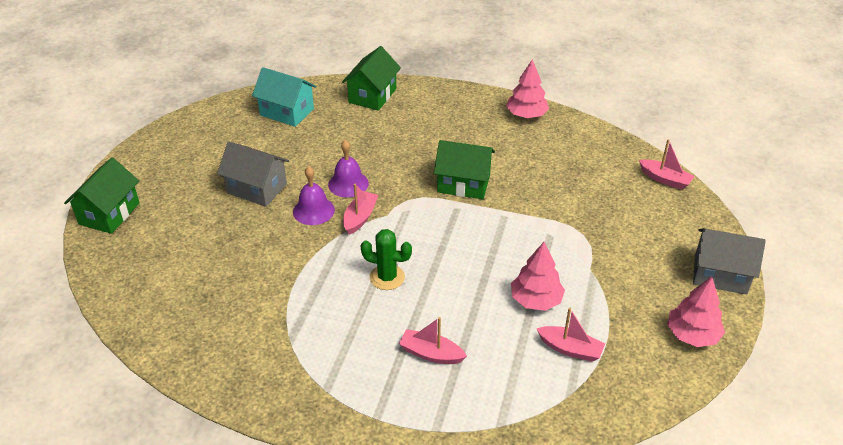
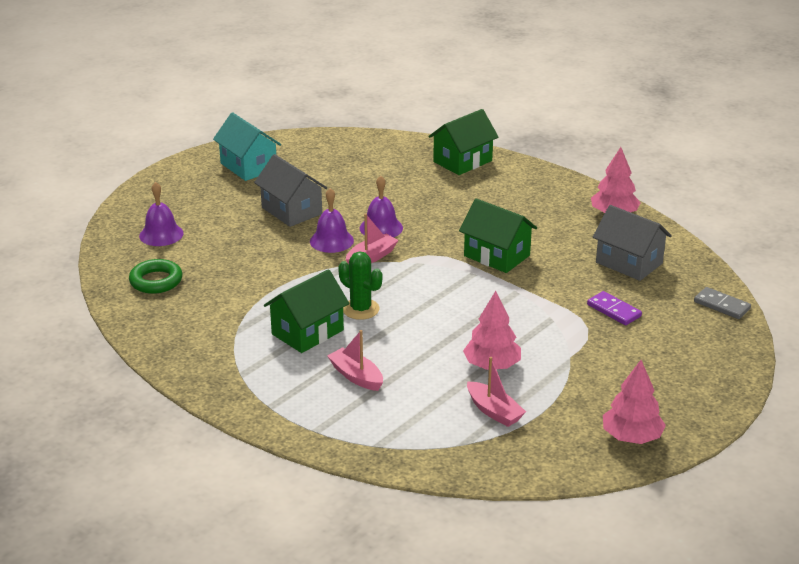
camera: 25 degrees right, 10 degrees down
(109, 213) = (148, 198): green house -> green house (307, 332)
(147, 252) = (161, 234): none -> purple bell
(175, 308) = (156, 281): none -> green ring
(287, 112) = (366, 156): turquoise house -> turquoise house (248, 166)
(591, 210) = (613, 310): none -> purple domino
(665, 179) = (721, 305): pink boat -> grey domino
(720, 274) = (709, 399): grey house -> grey house (629, 263)

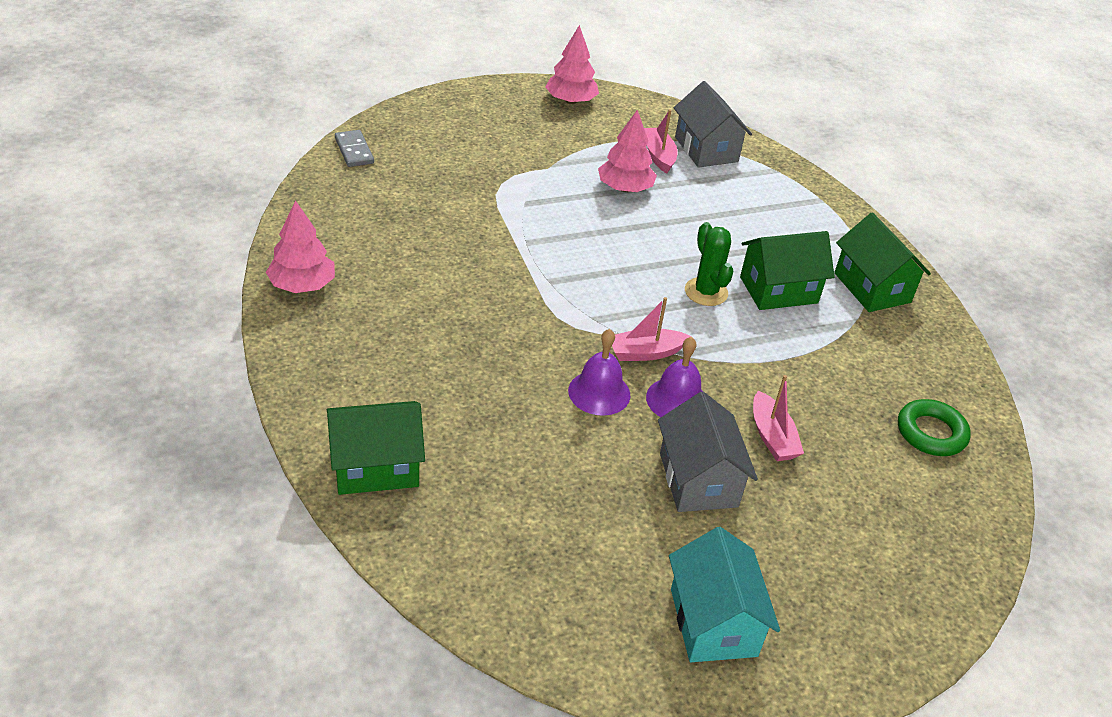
camera: 155 degrees left, 10 degrees up
(161, 234) = (906, 518): purple bell -> none
(356, 376) = (757, 228): pink boat -> pink boat (772, 437)
(496, 256) = (501, 291): green house -> green house (872, 288)
(613, 310) = (457, 187): purple domino -> none
(629, 263) = (374, 223): grey house -> grey house (706, 149)

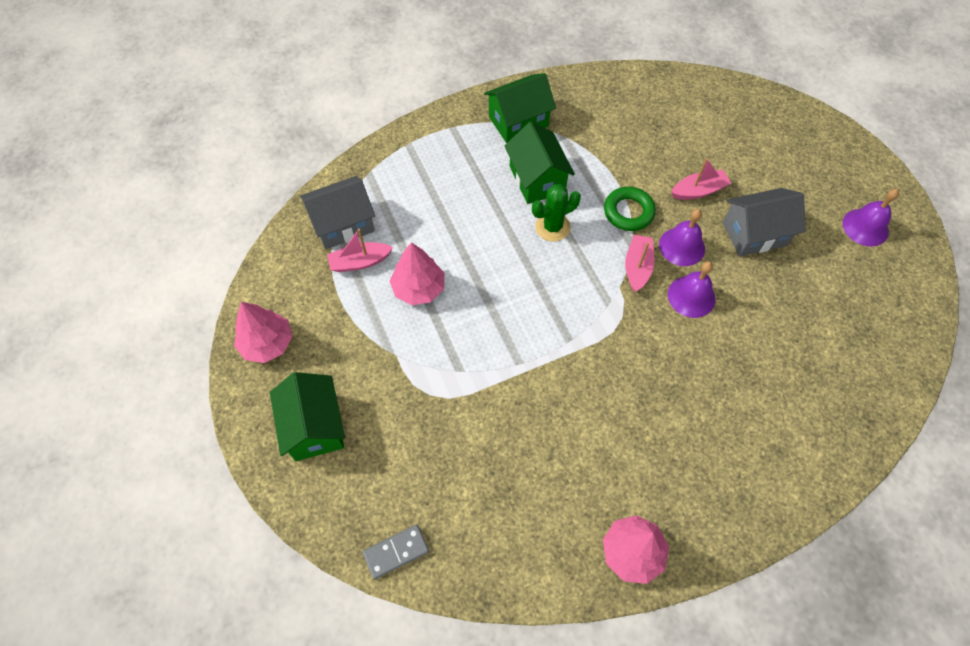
camera: 90 degrees left, 20 degrees up
(376, 466) = (822, 442): green house -> green house (314, 427)
(645, 353) = (637, 267): pink boat -> pink boat turned 150 degrees counterclockwise
(713, 622) = (865, 227): turquoise house -> purple bell
(931, 433) = (663, 105): green ring -> green ring (628, 212)

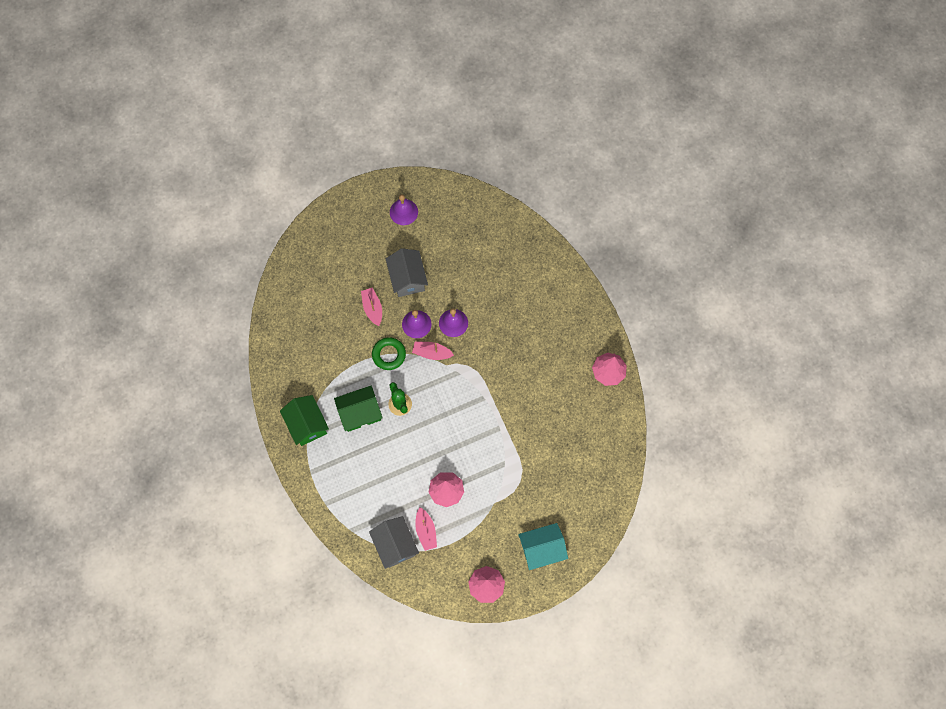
camera: 90 degrees left, 10 degrees up
(314, 427) = (541, 549): green house -> turquoise house
(396, 552) = (612, 496): grey domino -> none

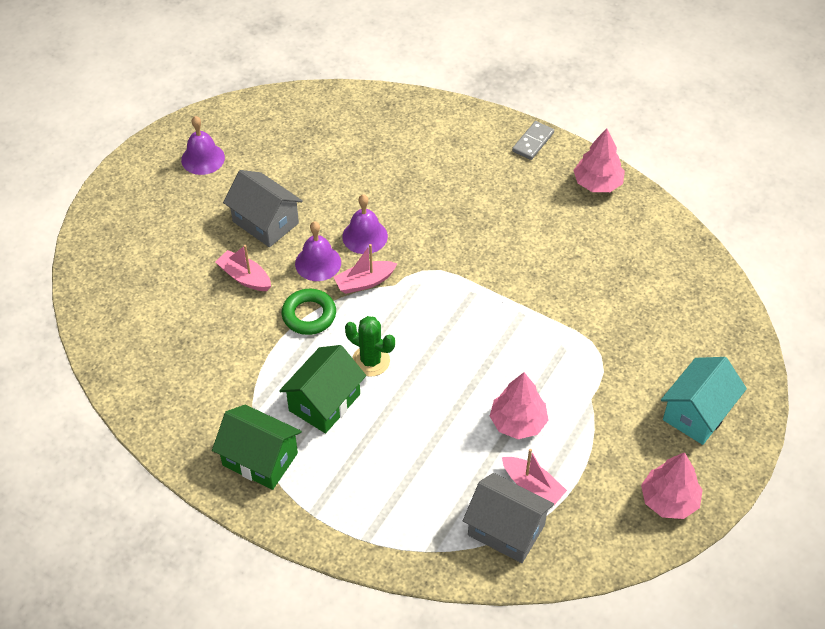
camera: 35 degrees left, 20 degrees down
(594, 319) = (533, 142): none -> grey domino

